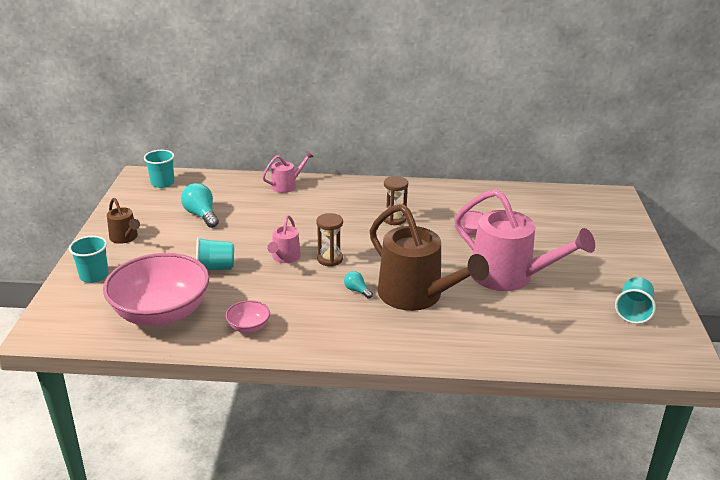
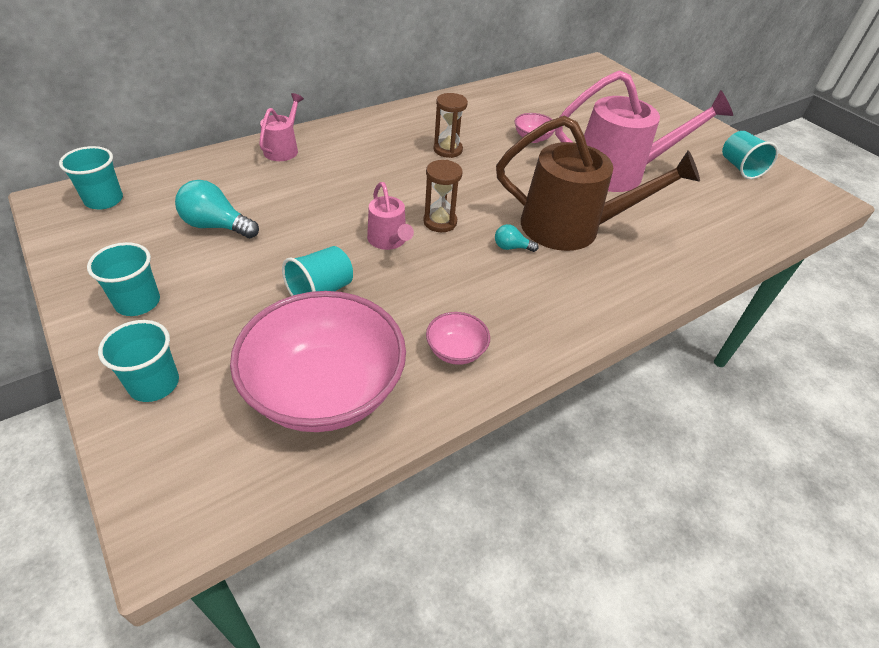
camera: 40 degrees left, 15 degrees up
(125, 238) = (138, 302): brown watering can -> turquoise cup

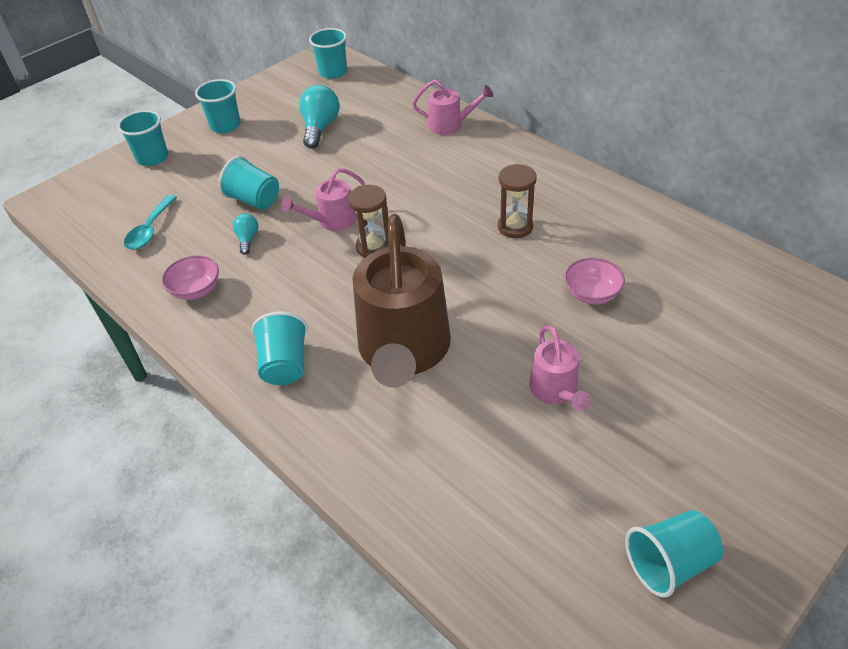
camera: 85 degrees right, 0 degrees up
(325, 390) = (150, 230): pink bowl -> turquoise spoon
(511, 247) = (349, 305): turquoise light bulb -> turquoise light bulb (247, 239)
(576, 295) = (285, 365): none -> turquoise cup
(618, 172) = (556, 391): pink watering can -> pink watering can, size x0.48

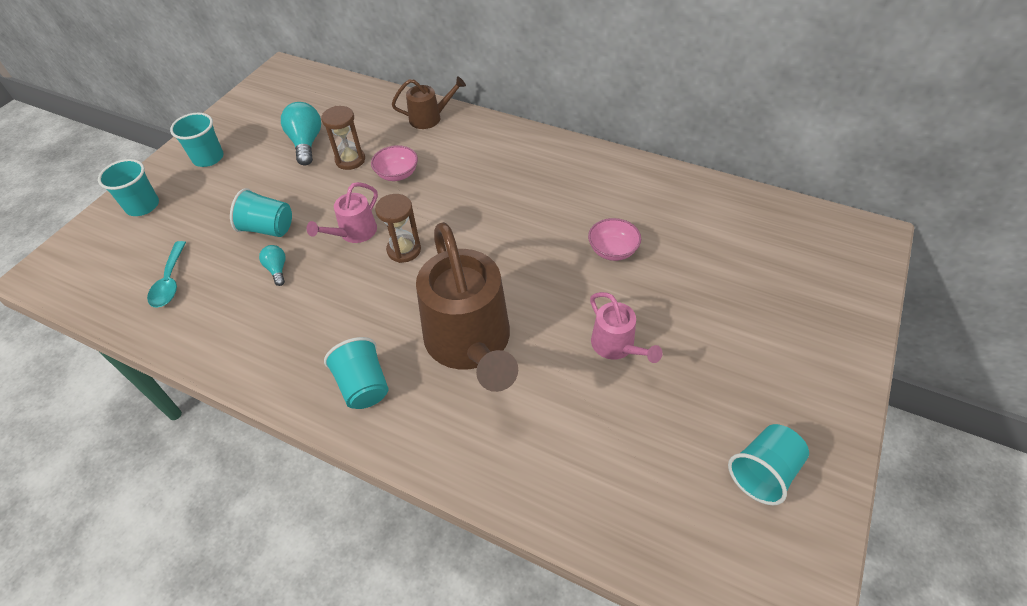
camera: 20 degrees left, 5 degrees up
(196, 290) = (244, 333): pink bowl -> pink bowl (397, 174)
(333, 72) = (297, 85): turquoise cup -> none
(450, 125) = (430, 118): pink watering can -> brown watering can
(515, 227) = (524, 203): brown hourglass -> brown hourglass (350, 160)

